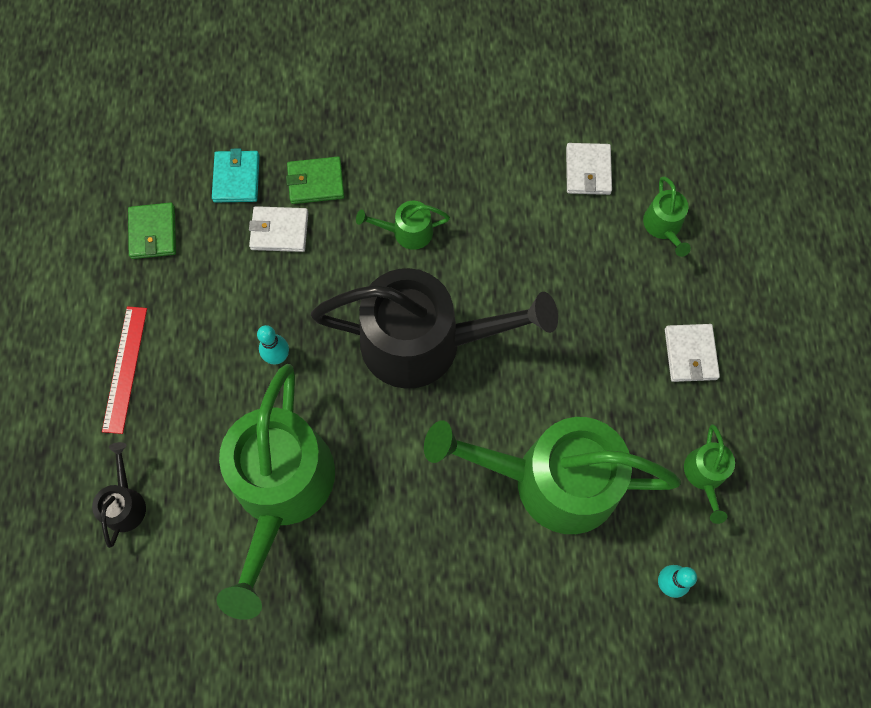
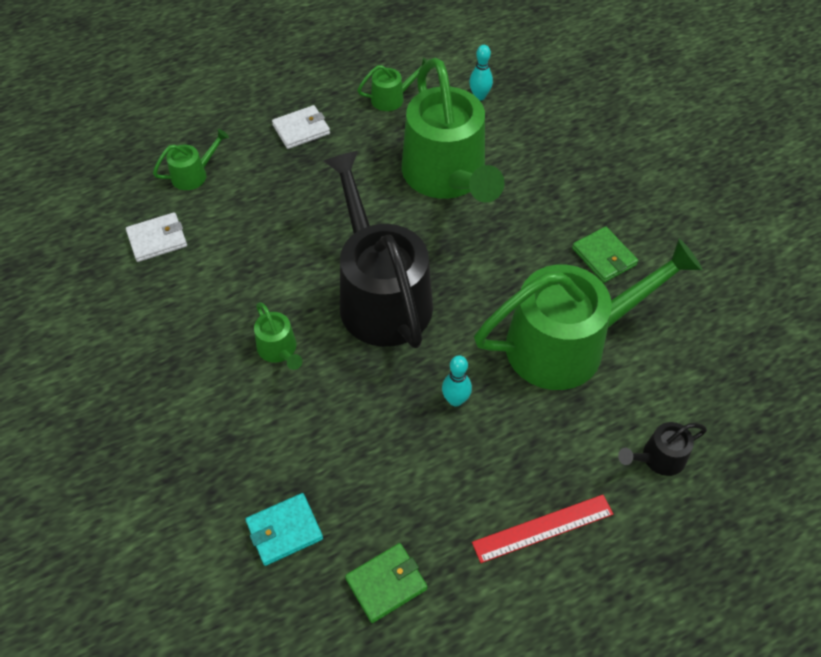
camera: 115 degrees left, 15 degrees down
(279, 231) = (327, 459): white wallet -> none
(316, 182) = (257, 451): green wallet -> green wallet (604, 257)

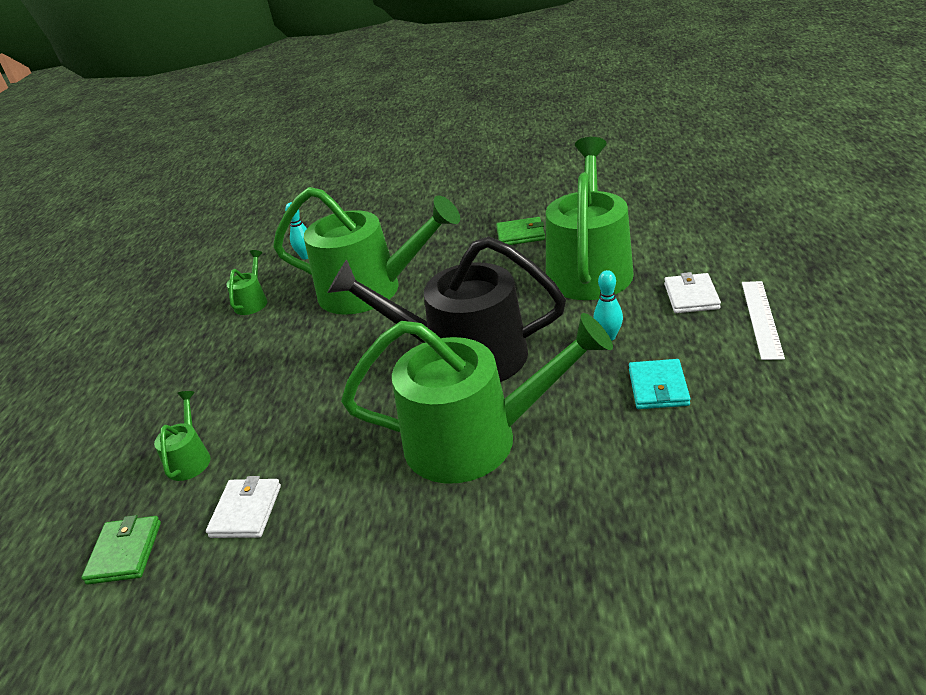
camera: 55 degrees left, 20 degrees down
(279, 350) = (475, 439): green watering can -> green watering can, size x2.41
(284, 530) = (700, 484): turquoise wallet -> turquoise wallet (658, 387)
(301, 129) = (222, 365): white wallet -> white wallet (691, 296)
(386, 584) = (788, 422): green wallet -> green wallet (125, 552)
(543, 528) = (761, 318): red ruler -> white ruler
(658, 458) = (719, 251): black watering can -> none

